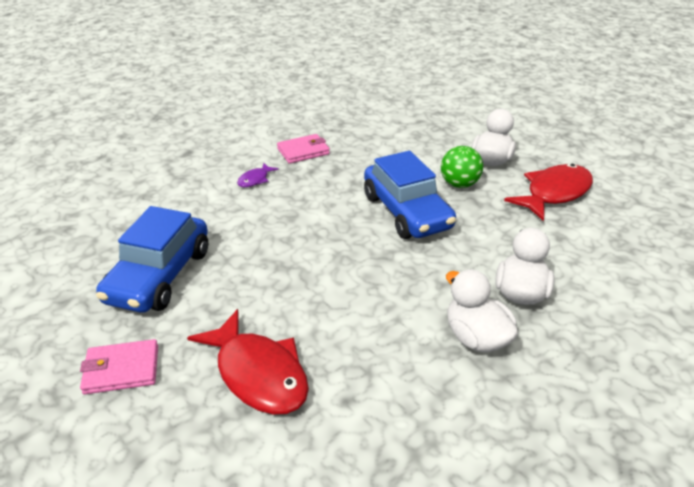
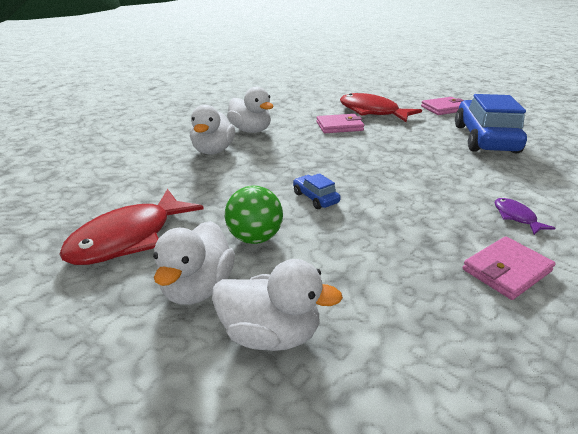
camera: 170 degrees right, 5 degrees down
(255, 180) = (516, 217): purple fish -> purple fish turned 45 degrees counterclockwise
(336, 331) = (339, 126): none -> pink wallet
(406, 212) = (315, 198): blue car -> blue car, size x0.42
(448, 140) = (270, 334): none -> white duck

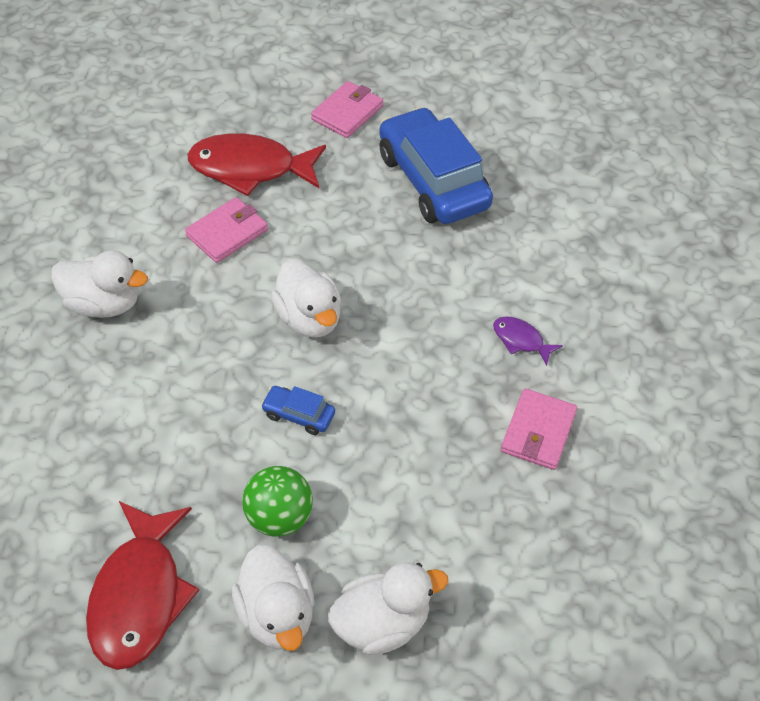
camera: 35 degrees left, 20 degrees up
(213, 150) = (90, 382): white duck -> white duck (309, 318)

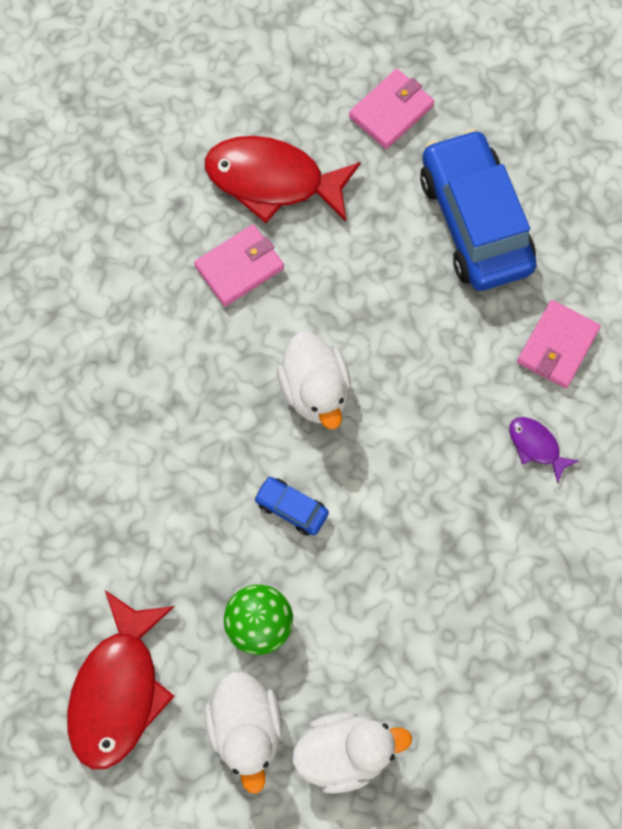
camera: 10 degrees right, 20 degrees up
(103, 304) = (102, 345): white duck -> none
(538, 432) = (534, 560): pink wallet -> pink wallet (557, 346)

